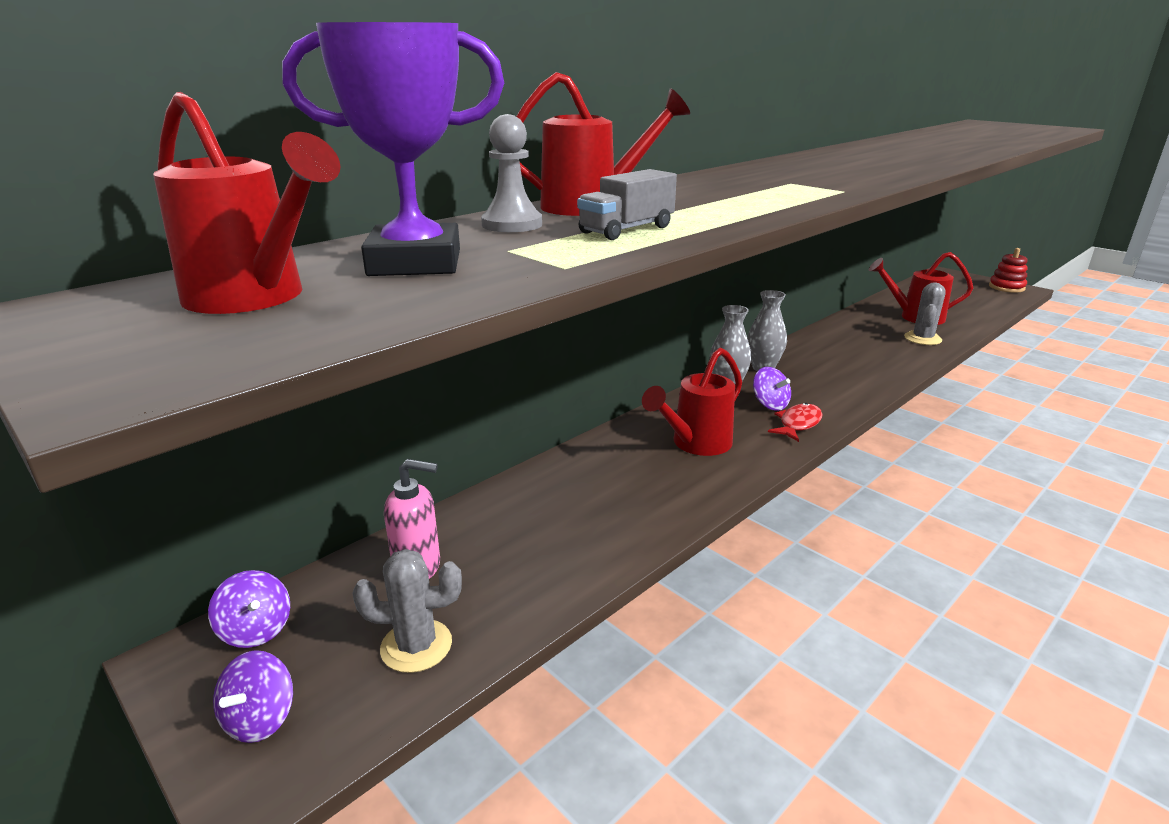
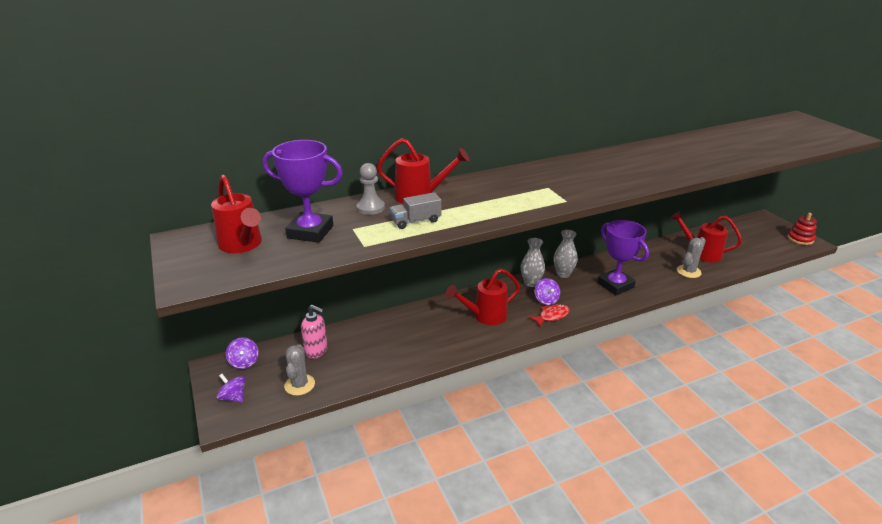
camera: 20 degrees right, 5 degrees up
(260, 719) = (233, 397): purple spinning top -> purple spinning top turned 90 degrees clockwise
(416, 646) = (299, 385): grey cactus -> grey cactus turned 75 degrees clockwise
(847, 369) = (615, 285): none -> purple trophy

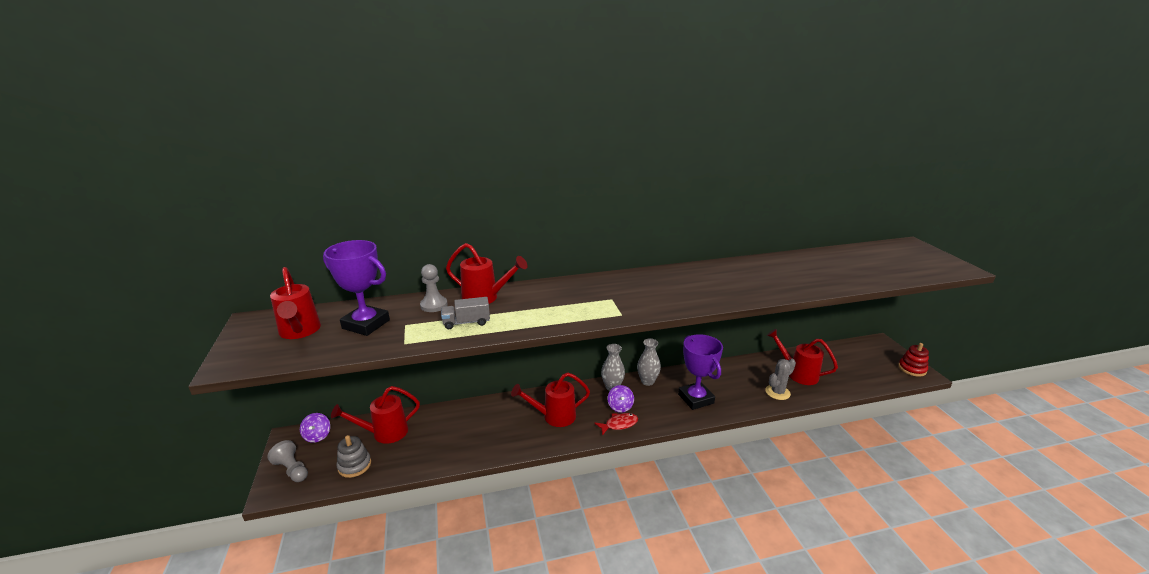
camera: 10 degrees right, 5 degrees down
(233, 397) = (292, 469): purple spinning top -> grey pawn
(299, 385) = (354, 465): grey cactus -> grey stacking toy
(316, 351) = (385, 433): pink soap dispenser -> red watering can

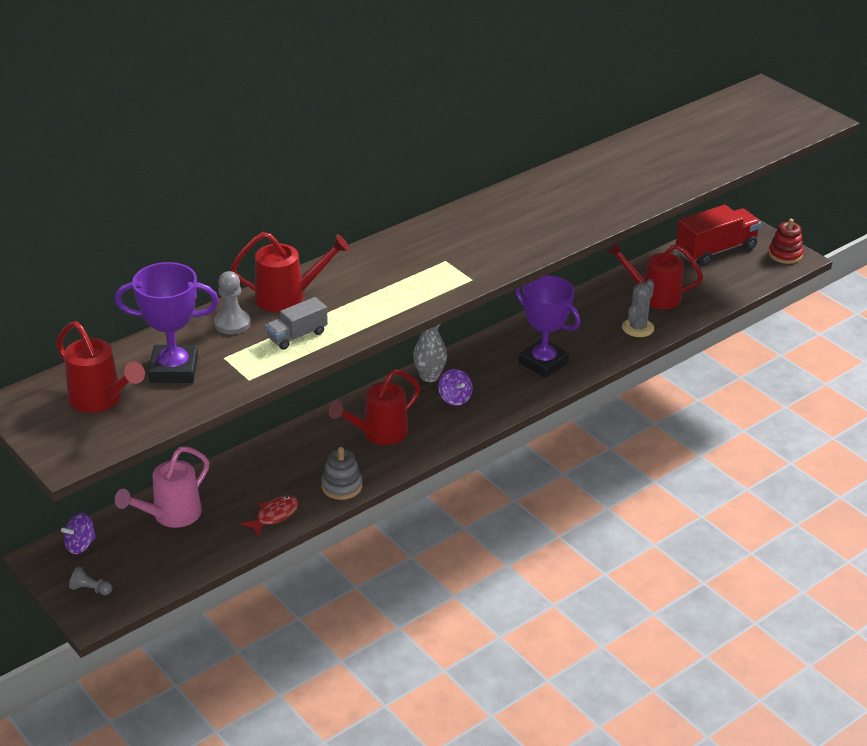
camera: 25 degrees left, 10 degrees up
(292, 469) = (90, 589): grey pawn -> grey pawn, size x0.65
(317, 436) = (80, 545): purple spinning top -> purple spinning top turned 90 degrees clockwise
(354, 465) = (169, 561): grey stacking toy -> grey stacking toy (341, 486)
(385, 433) = (171, 515): red watering can -> pink watering can
(619, 424) = (466, 420): red fish -> red fish (274, 515)
(647, 381) = (471, 356): grey vase -> none
(856, 354) = (715, 250): none -> red truck

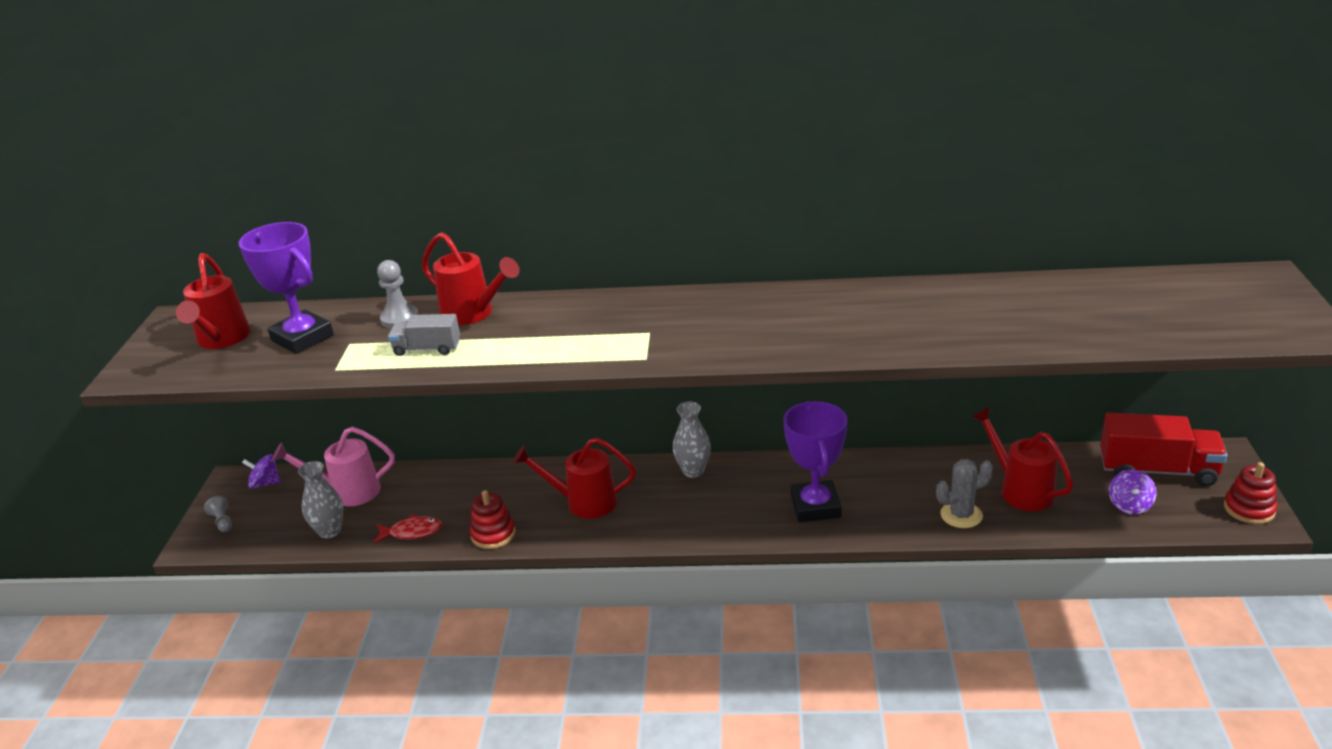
camera: 45 degrees right, 5 degrees down
(202, 548) = (330, 531): none -> grey vase
(341, 486) = (493, 534): grey stacking toy -> red stacking toy
(455, 398) = (689, 502): purple spinning top -> purple spinning top (1129, 505)

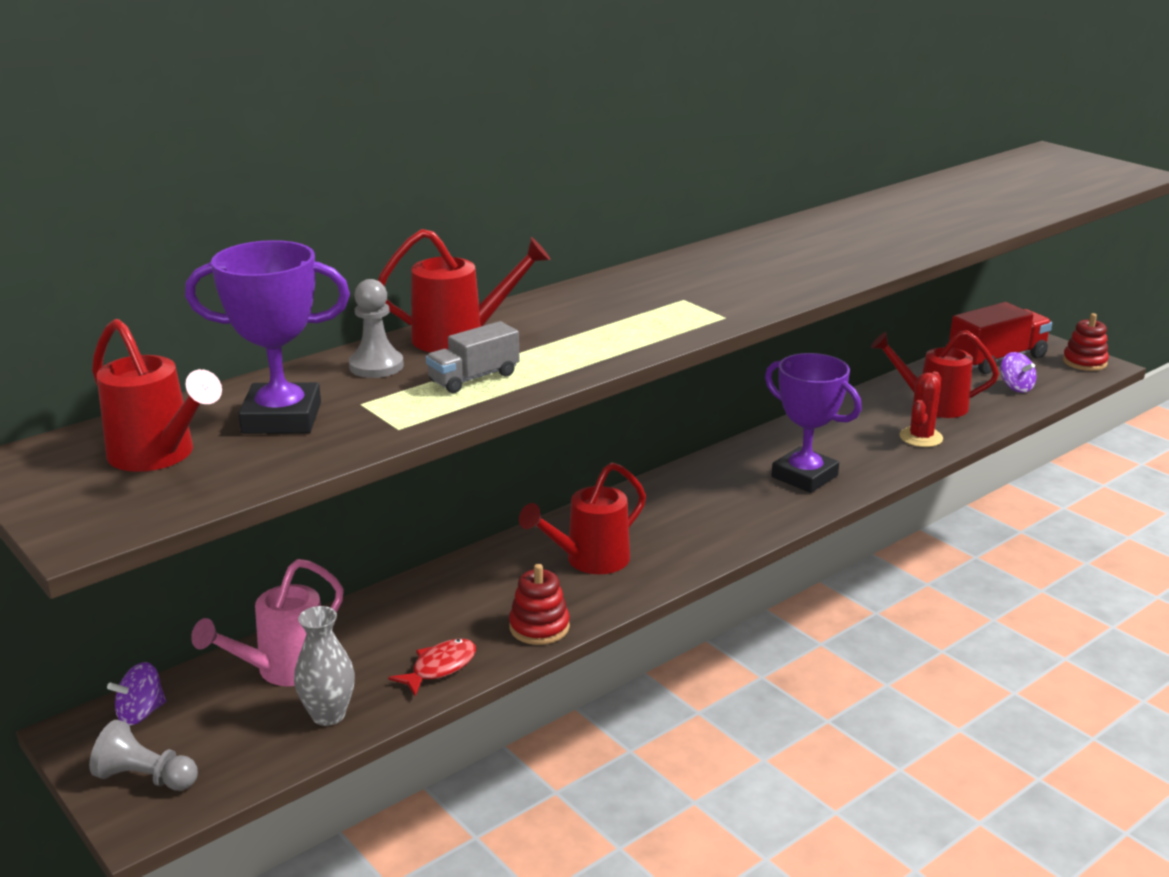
camera: 45 degrees left, 5 degrees down
(222, 521) = (145, 778): grey pawn -> grey pawn, size x1.53
(693, 471) = (653, 493): grey vase -> none
(961, 515) = (921, 437): grey cactus -> red cactus

